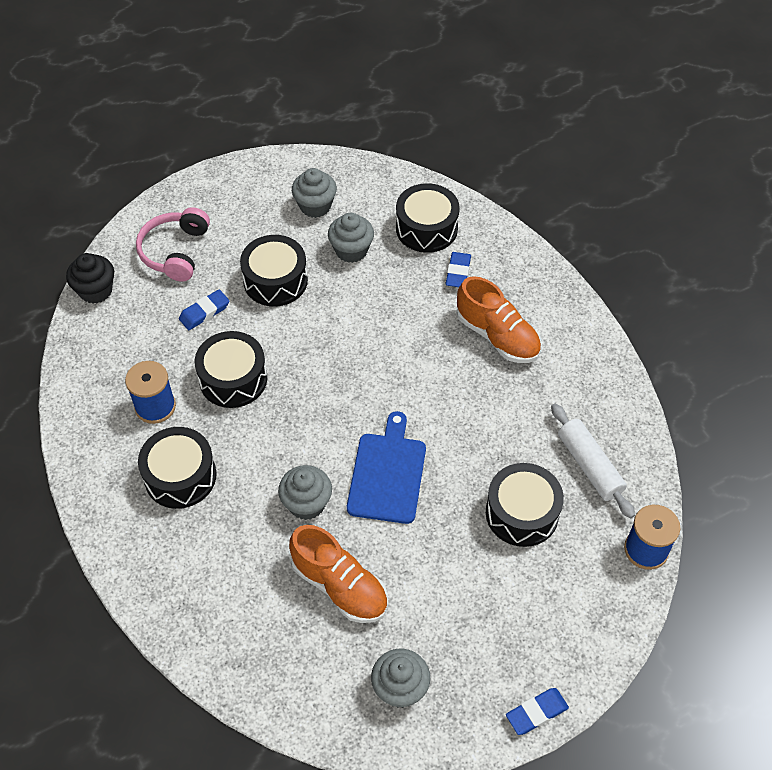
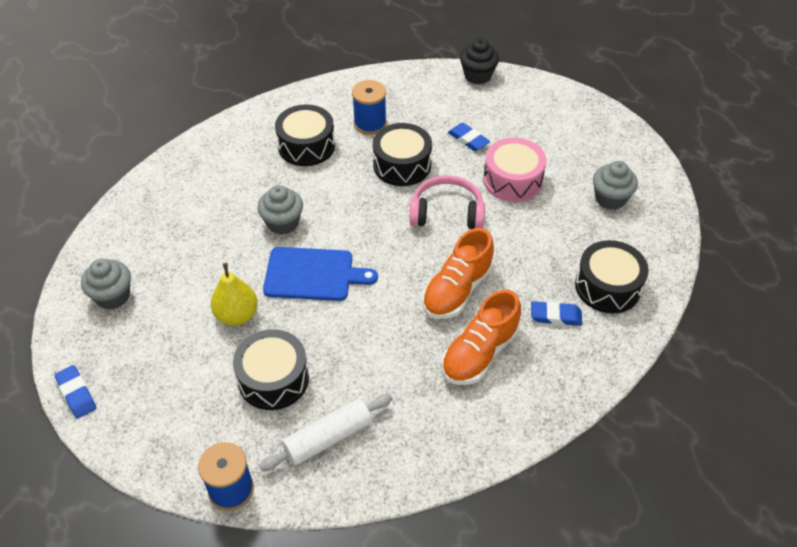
camera: 85 degrees right, 5 degrees down
(175, 251) = (529, 114): pink headphones -> pink headphones (447, 213)
(275, 280) = (512, 180): black drum -> pink drum
(340, 586) = (206, 250): orange shoe -> orange shoe (457, 290)
(351, 250) = (562, 230): grey cupcake -> none
(438, 550) = (237, 315): none -> yellow pear

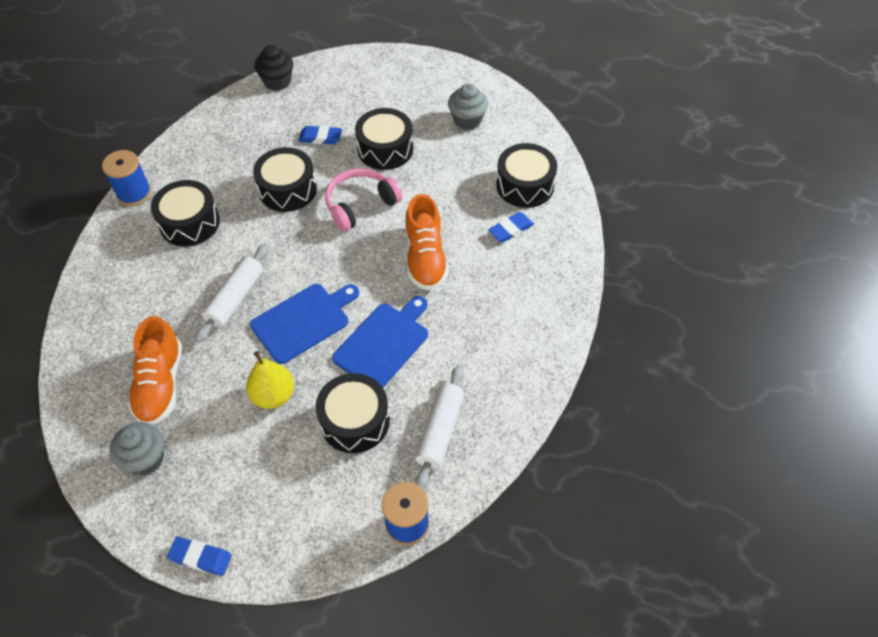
camera: 40 degrees left, 5 degrees up
(283, 223) = (235, 298): grey cupcake -> white rolling pin
(355, 335) = (383, 343): none -> blue cutting board
(370, 123) = (226, 172): blue spool -> blue spool (134, 193)
(479, 353) = (485, 292): orange shoe -> orange shoe (160, 384)
(512, 180) = (385, 149): pink drum -> black drum

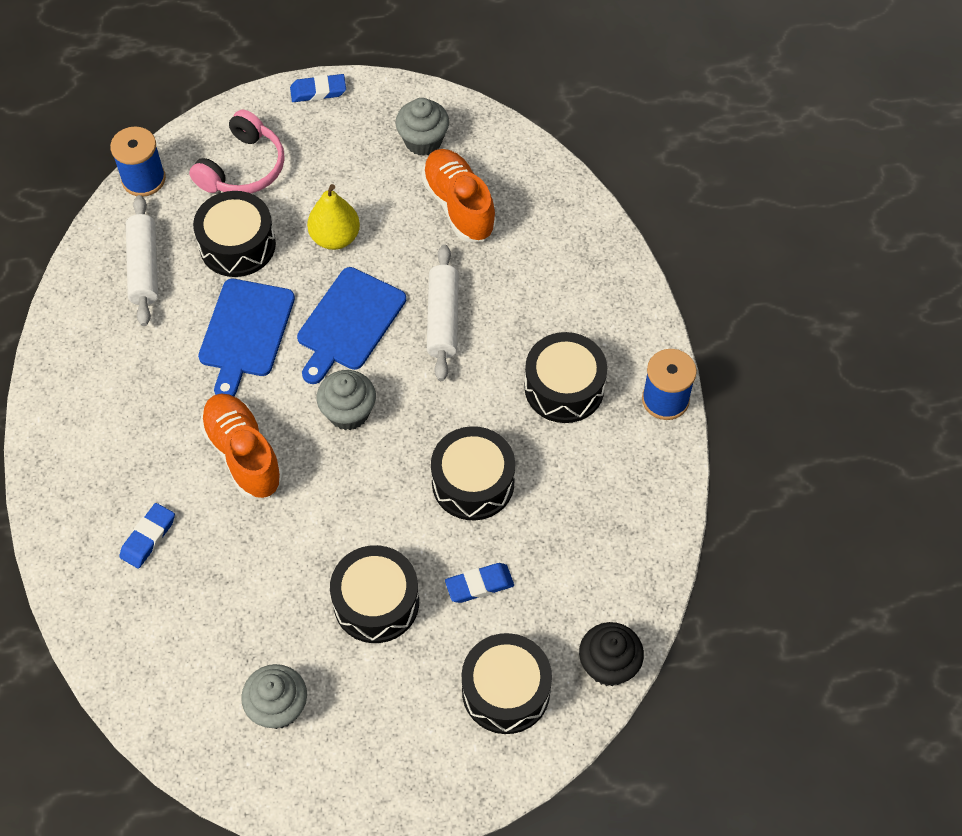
camera: 155 degrees right, 5 degrees up
(340, 259) = (348, 412): none -> grey cupcake
(360, 205) = (363, 497): pink headphones -> pink headphones (243, 168)
(525, 185) = (151, 618): black drum -> black drum (506, 691)

